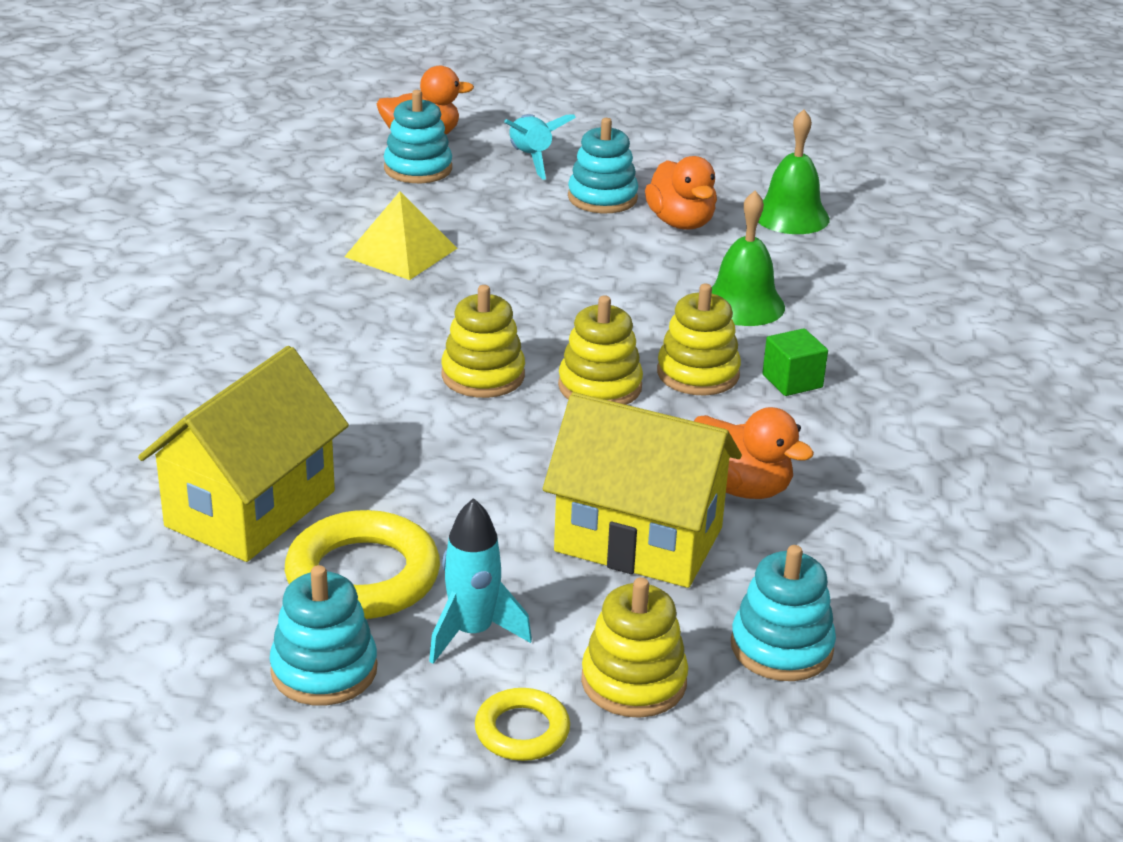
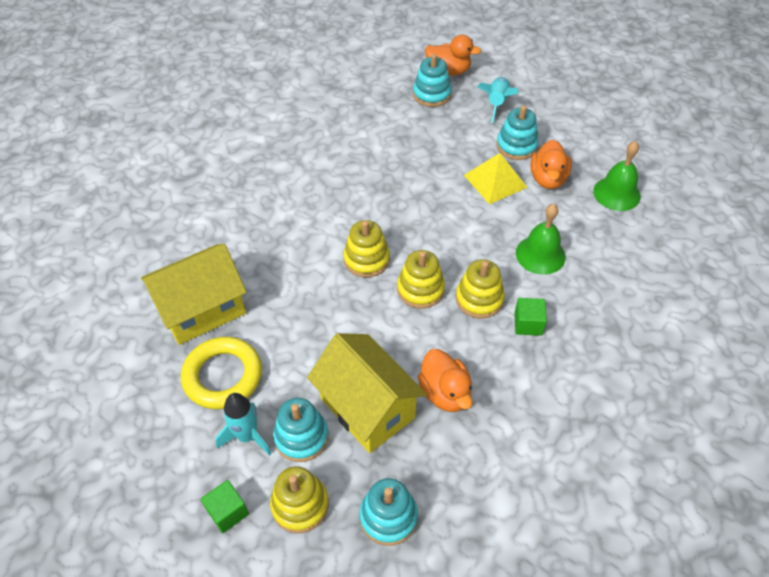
camera: 30 degrees right, 20 degrees up
(324, 670) = (168, 430): turquoise stacking toy -> turquoise stacking toy (301, 437)
(401, 252) = (383, 155): yellow pyramid -> yellow pyramid (495, 181)
(522, 731) = (228, 512): yellow ring -> green cube

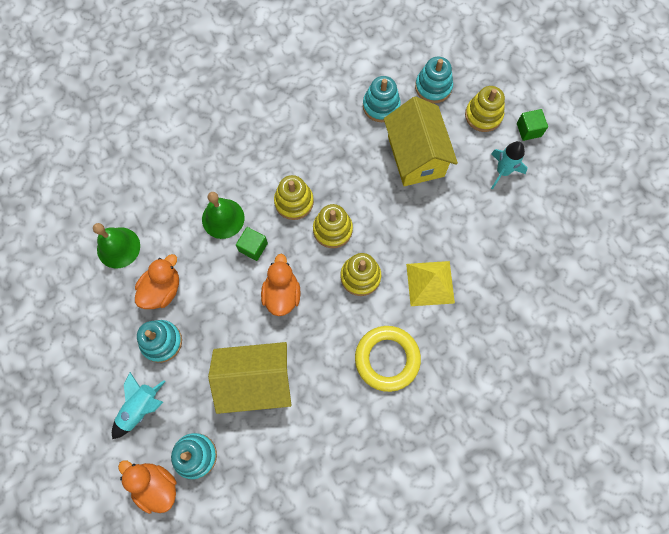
camera: 155 degrees left, 20 degrees up
(202, 310) = (508, 287): yellow house -> yellow house (256, 381)
(223, 376) = (507, 223): yellow ring -> yellow ring (387, 359)
(301, 437) = (467, 156): turquoise stacking toy -> turquoise stacking toy (381, 106)
(445, 393) = (359, 144): orange duck -> orange duck (282, 294)
(495, 181) = (208, 309): yellow pyramid -> yellow pyramid (430, 283)
(528, 324) = (272, 167): green cube -> green cube (253, 247)

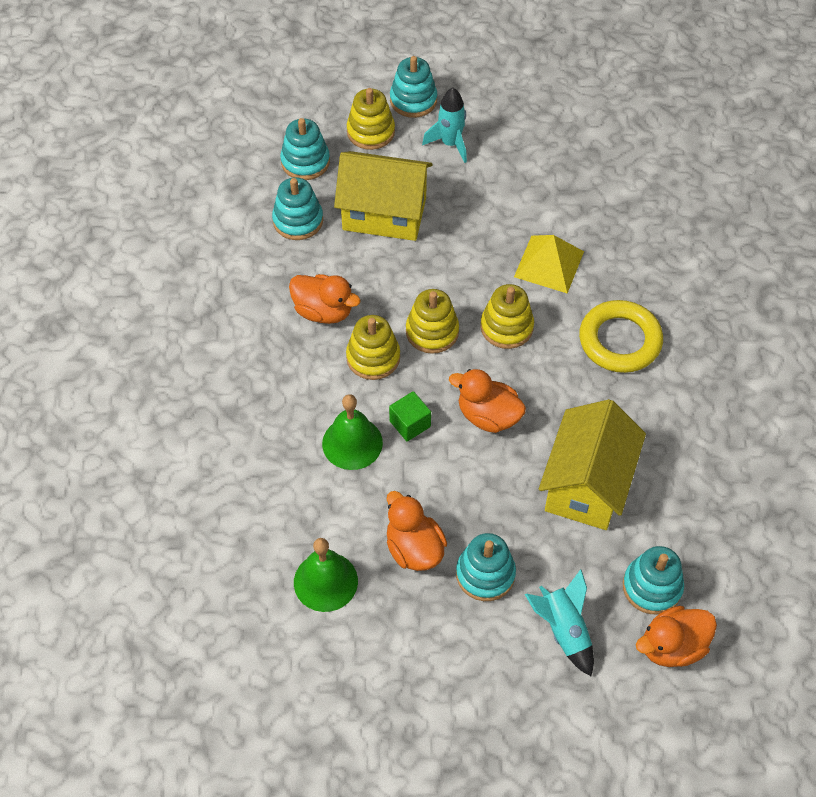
camera: 65 degrees left, 15 degrees down
(315, 155) = (323, 311): none -> orange duck
(529, 130) = (413, 100): green cube -> turquoise stacking toy

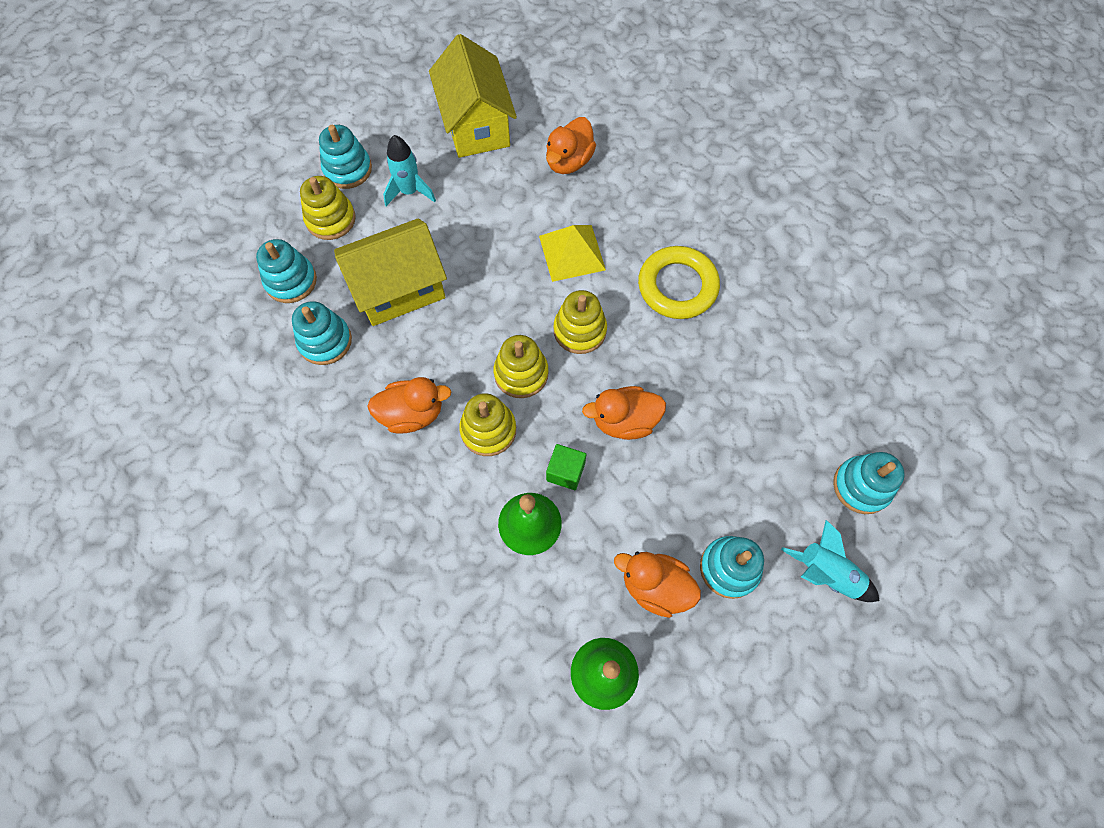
camera: 35 degrees left, 10 degrees up
(586, 485) = (747, 430): yellow house -> yellow house (476, 125)
(672, 646) = (914, 527): orange duck -> orange duck (569, 161)

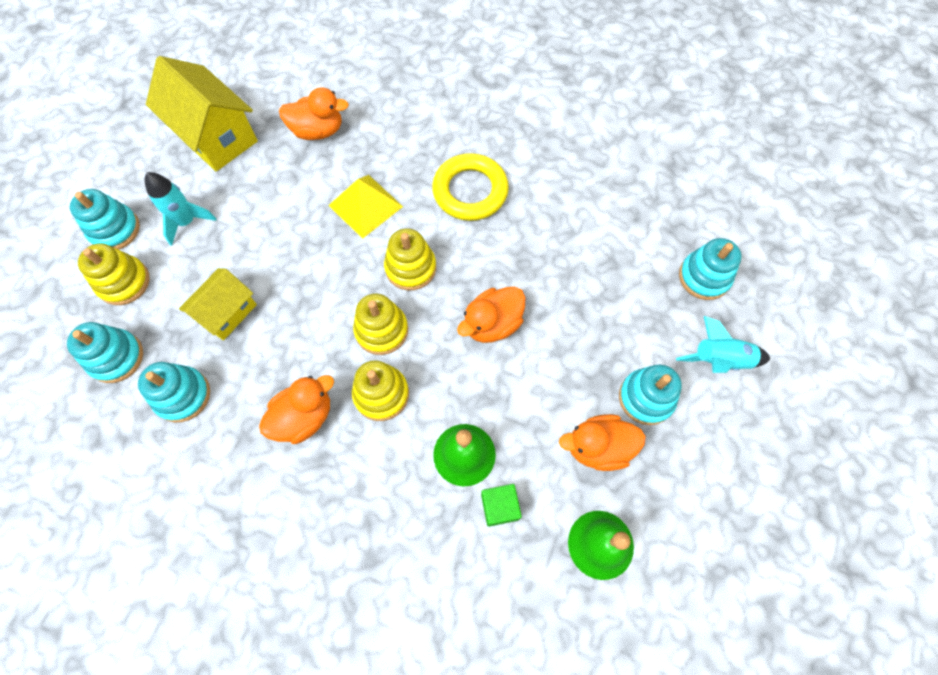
camera: 30 degrees left, 0 degrees up
(399, 289) = (227, 312): yellow house -> yellow house, size x0.61
(565, 472) = (469, 393): green cube -> green cube (499, 507)
(569, 161) = (318, 130): orange duck -> orange duck turned 90 degrees counterclockwise

